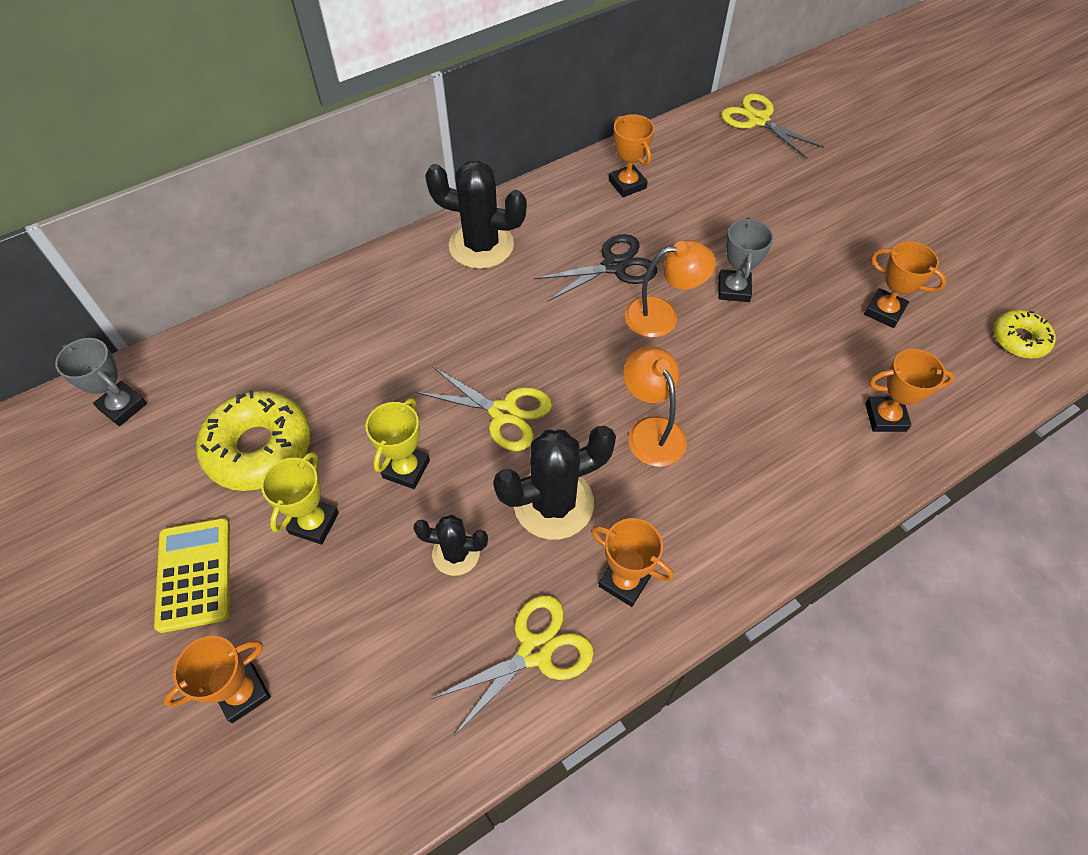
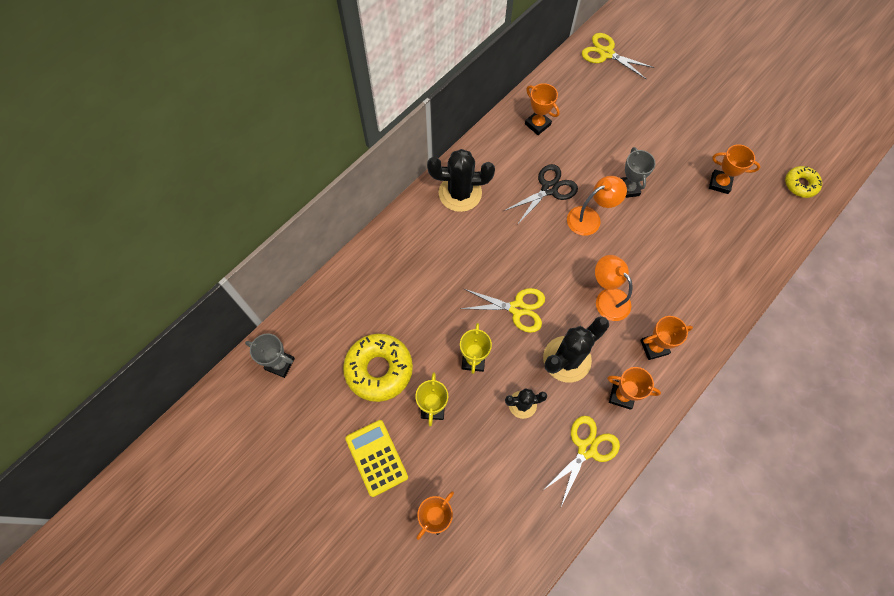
camera: 15 degrees left, 10 degrees up
(885, 417) = (737, 256): orange trophy -> orange trophy (654, 347)

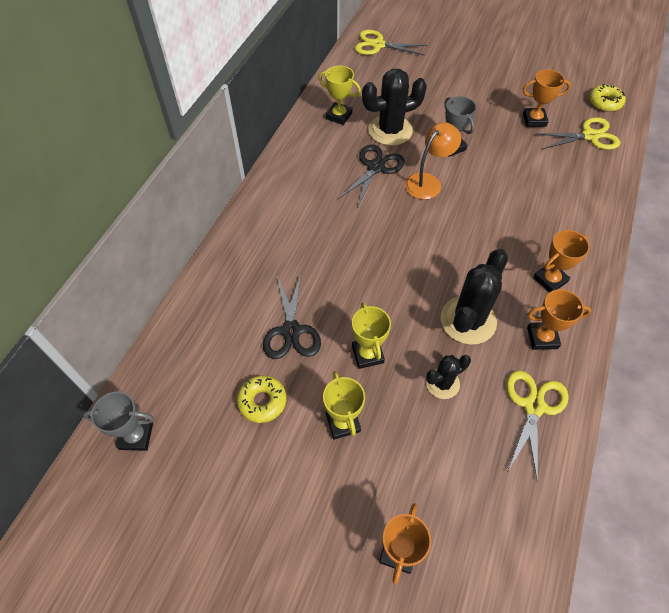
camera: 20 degrees left, 10 degrees down
(376, 457) = (297, 506): yellow calculator -> none
(379, 369) = (262, 401): yellow donut -> yellow donut, size x0.57
(421, 319) = (291, 331): none -> black scissors
(460, 193) = (285, 196): black cactus -> black cactus (390, 130)
(517, 308) = (393, 287): yellow scissors -> yellow scissors (589, 136)
(537, 124) = (339, 116): orange trophy -> yellow trophy
(607, 298) = (481, 249): orange lamp -> none

